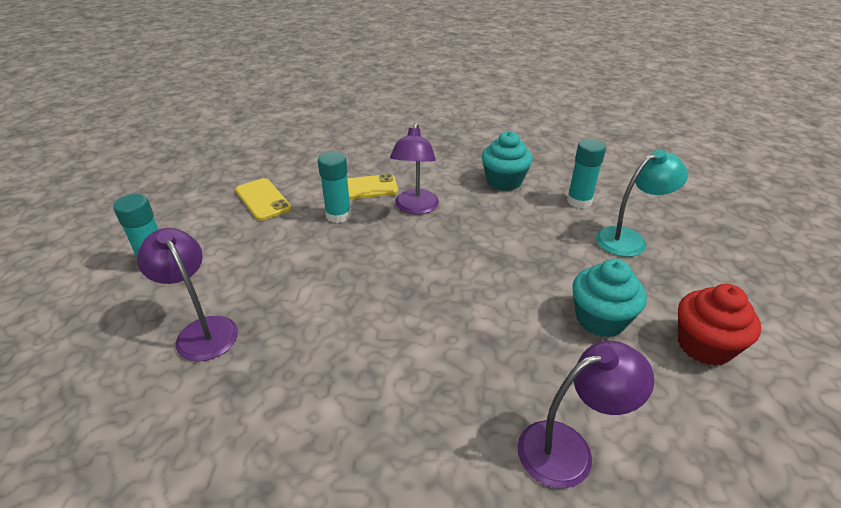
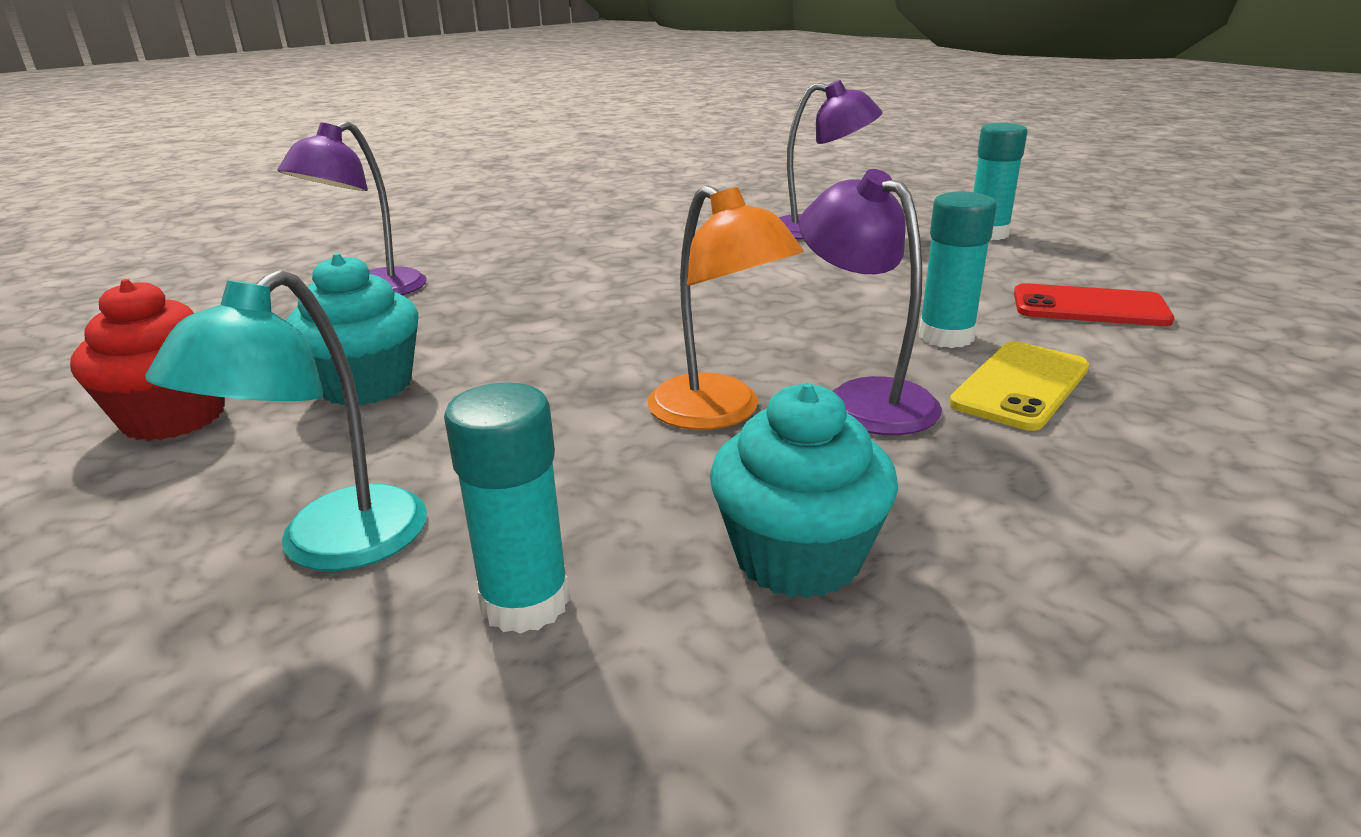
camera: 140 degrees right, 10 degrees down
(263, 199) = (1089, 307): yellow phone -> red phone
(469, 226) = (718, 413): none -> orange lamp

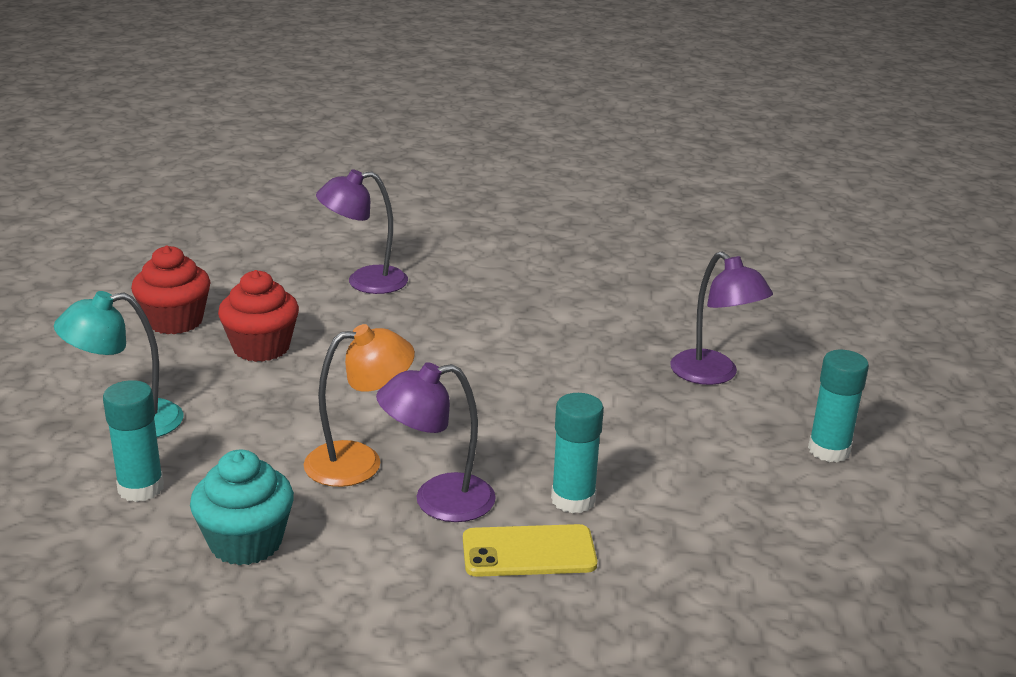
camera: 45 degrees right, 0 degrees up
(366, 385) = (261, 348): turquoise cupcake -> red cupcake
(718, 413) = (359, 462): orange lamp -> orange lamp turned 120 degrees counterclockwise
(864, 398) = (438, 501): purple lamp -> purple lamp turned 120 degrees counterclockwise
(1089, 307) = (719, 543): red phone -> none

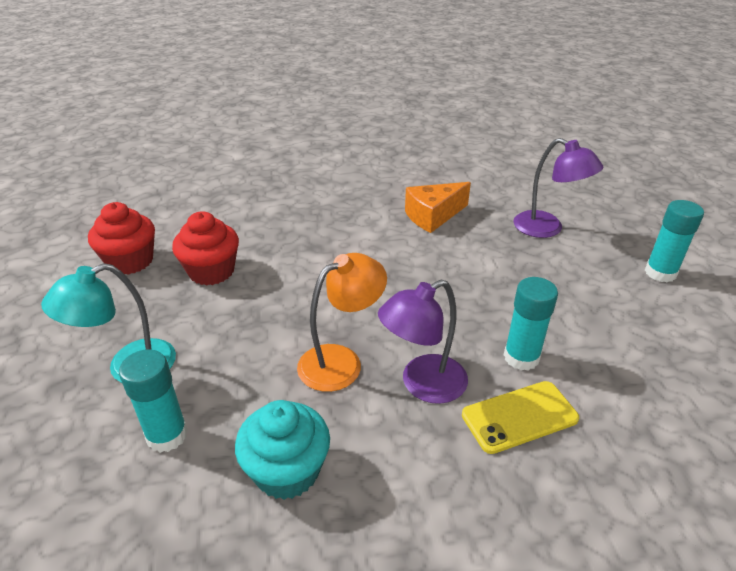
camera: 15 degrees left, 10 degrees up
(364, 282) = (264, 200): purple lamp -> none
(569, 335) = (433, 216): none -> orange cheese

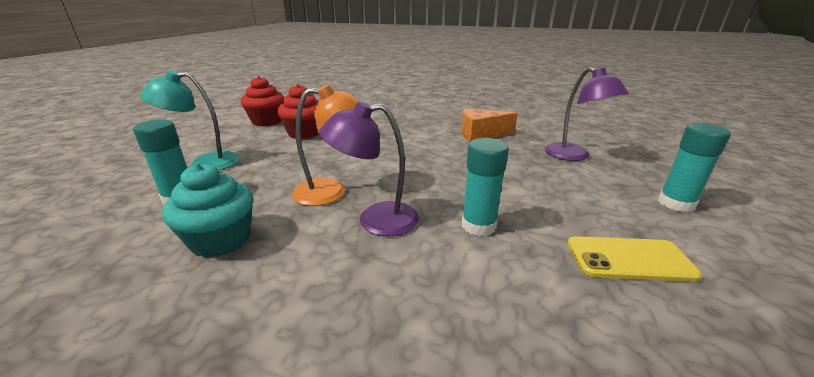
camera: 25 degrees right, 10 degrees down
(519, 417) = (438, 265): yellow phone -> yellow phone (629, 259)

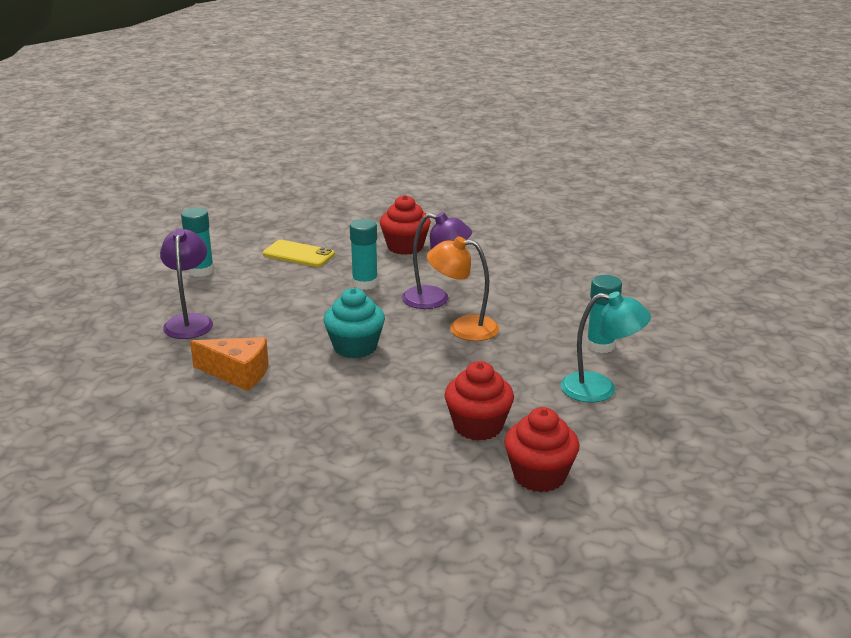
camera: 160 degrees left, 0 degrees up
(221, 240) = (549, 306): turquoise cupcake -> turquoise cupcake (355, 347)
(496, 331) = (405, 247): none -> red cupcake

